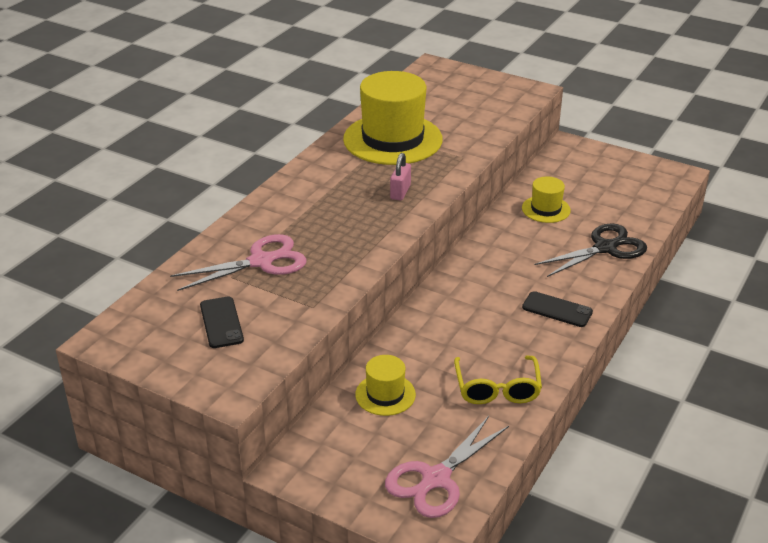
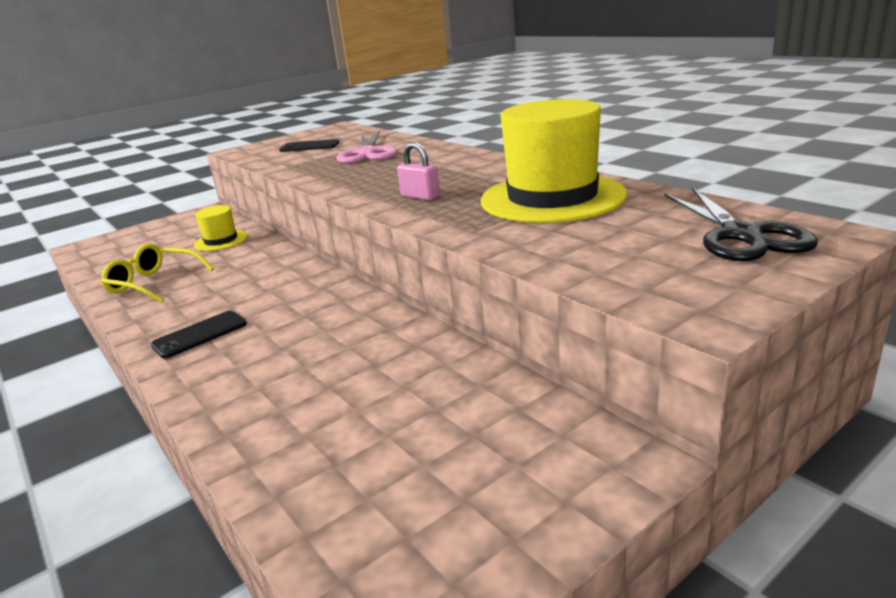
camera: 115 degrees right, 10 degrees down
(435, 479) = (118, 250): pink scissors -> none
(546, 209) = (409, 374): yellow hat -> none
(605, 248) = (261, 407): black scissors -> black scissors (742, 235)

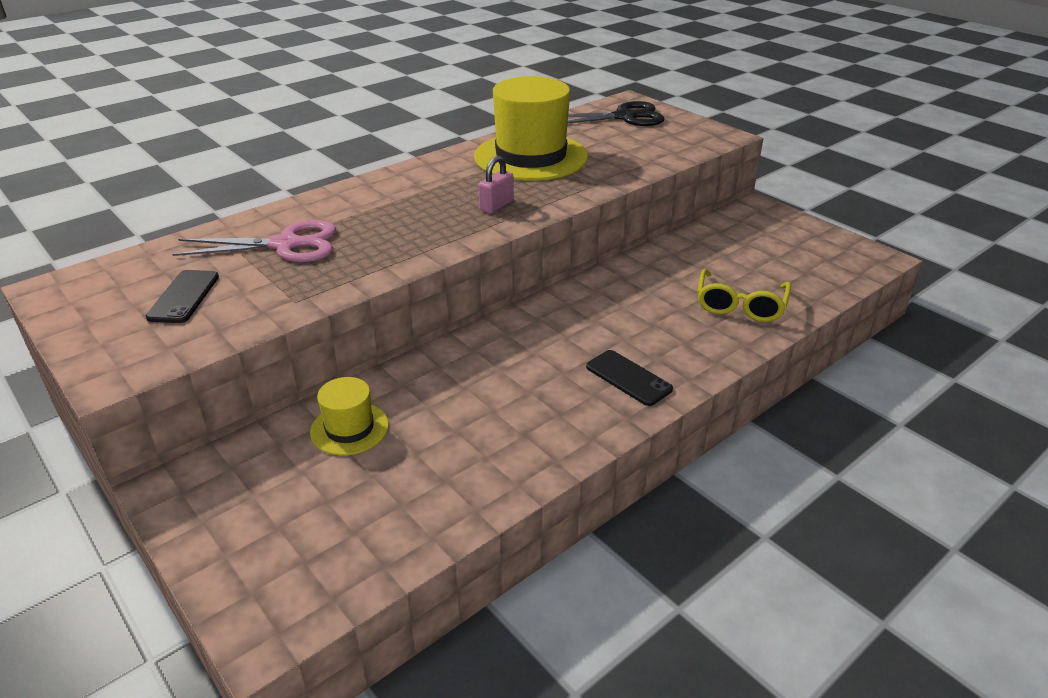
camera: 95 degrees left, 10 degrees up
(154, 283) = (487, 456): yellow glasses -> yellow glasses (740, 305)

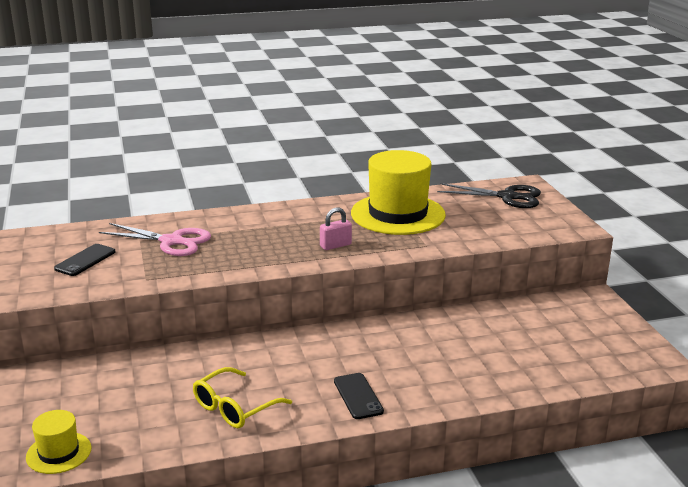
camera: 25 degrees right, 10 degrees down
(349, 428) = (145, 374): yellow hat -> yellow hat (59, 453)
(740, 305) = (497, 369): yellow glasses -> yellow glasses (234, 408)

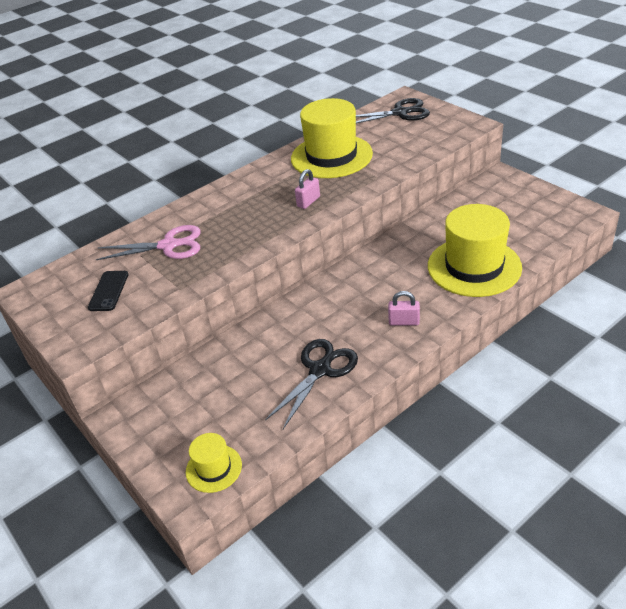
camera: 20 degrees left, 15 degrees up
(234, 408) = (320, 369): yellow glasses -> black scissors
(358, 396) = (404, 322): black phone -> pink padlock
(481, 372) = (474, 266): none -> yellow hat

